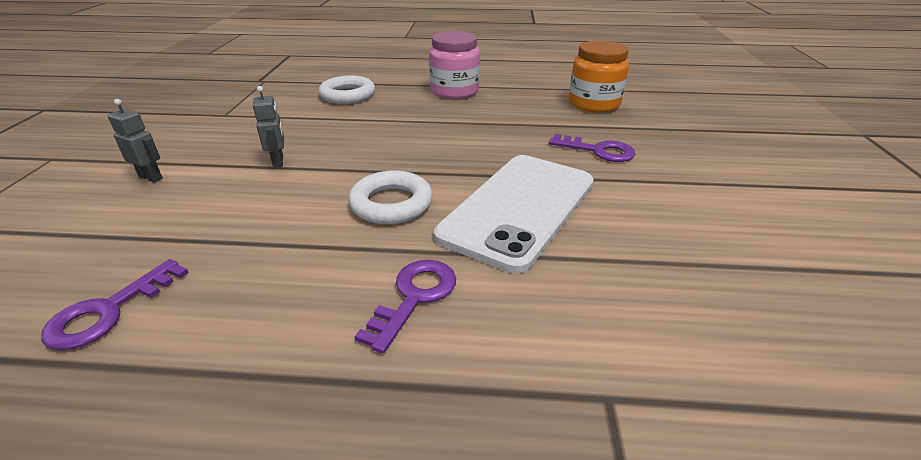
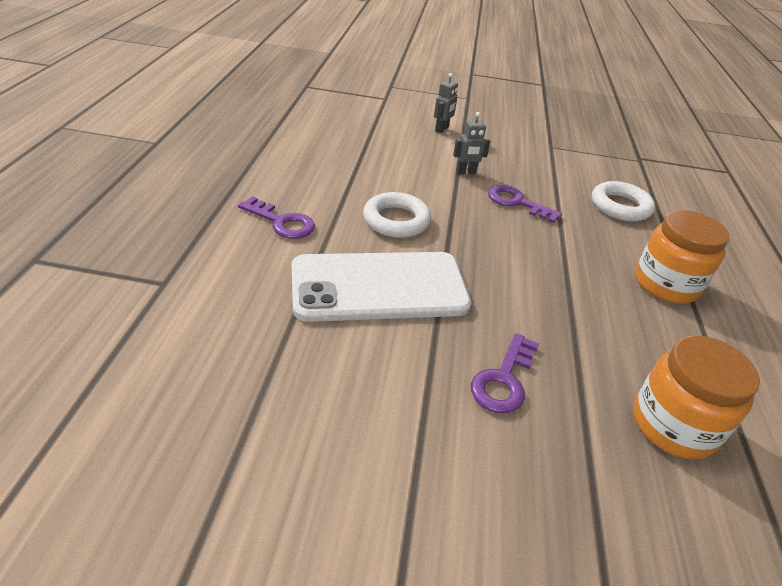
camera: 90 degrees right, 5 degrees up
(109, 311) = (306, 134): purple key -> purple key (517, 203)
(454, 91) = (665, 284): pink jar -> orange jar
(519, 208) = (379, 287): white phone -> white phone turned 45 degrees counterclockwise

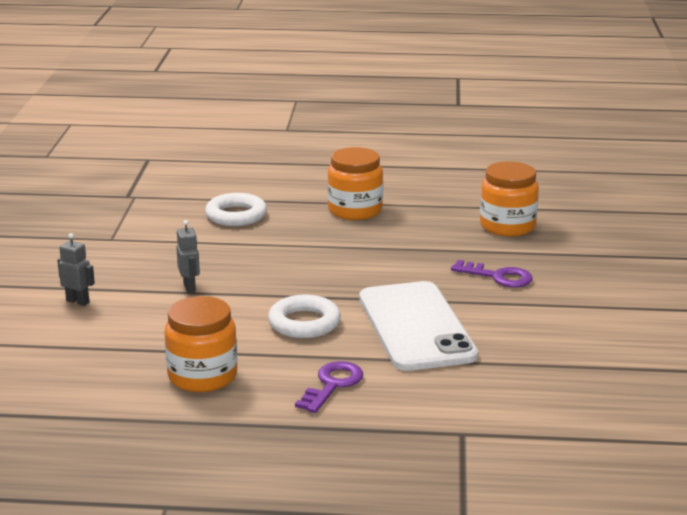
camera: 90 degrees left, 15 degrees down
(317, 167) = (202, 376): none -> orange jar
(517, 203) = (246, 262): purple key -> none

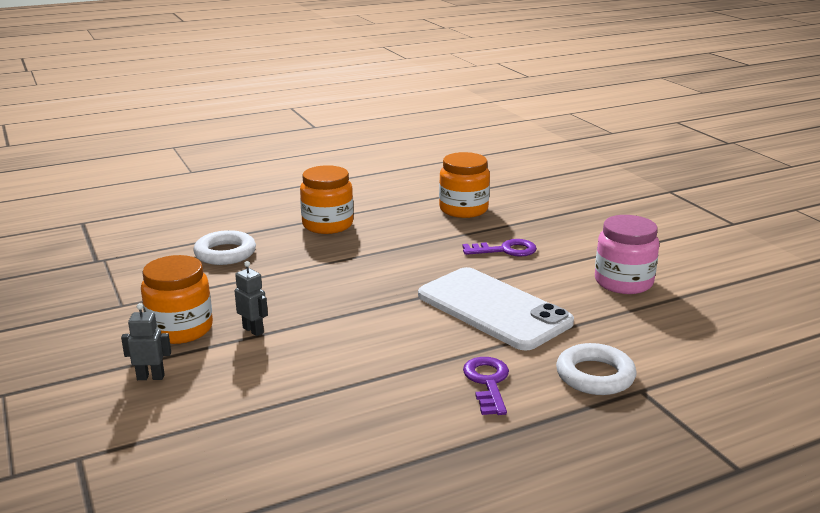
camera: 30 degrees left, 0 degrees up
(202, 376) = (362, 414): orange jar -> orange jar (180, 329)
(304, 323) = (397, 333): white ring -> white ring (595, 375)
(580, 338) = (623, 282): none -> pink jar

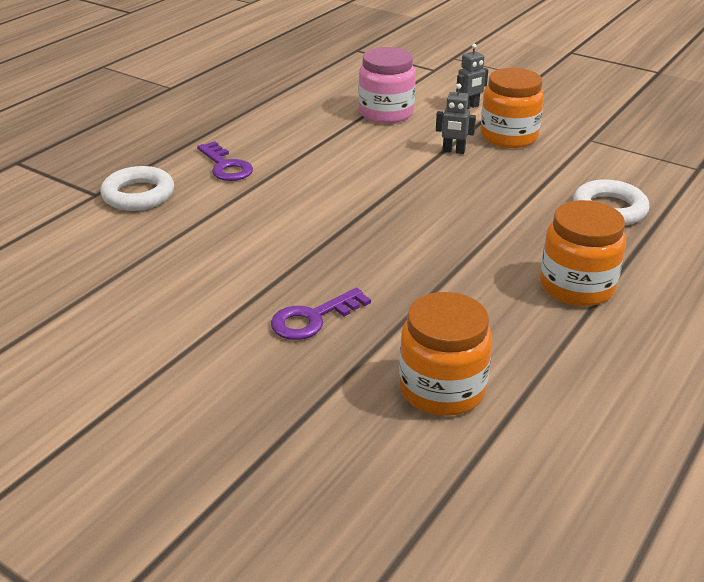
camera: 150 degrees right, 10 degrees up
(493, 309) = (267, 230): white phone -> none
(623, 282) = (136, 312): pink jar -> pink jar (386, 113)

